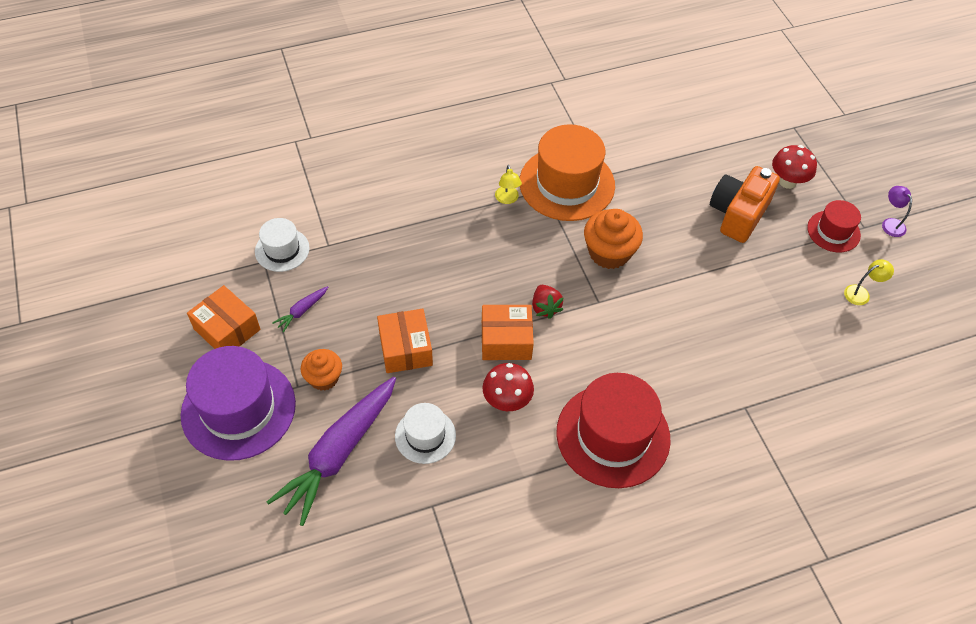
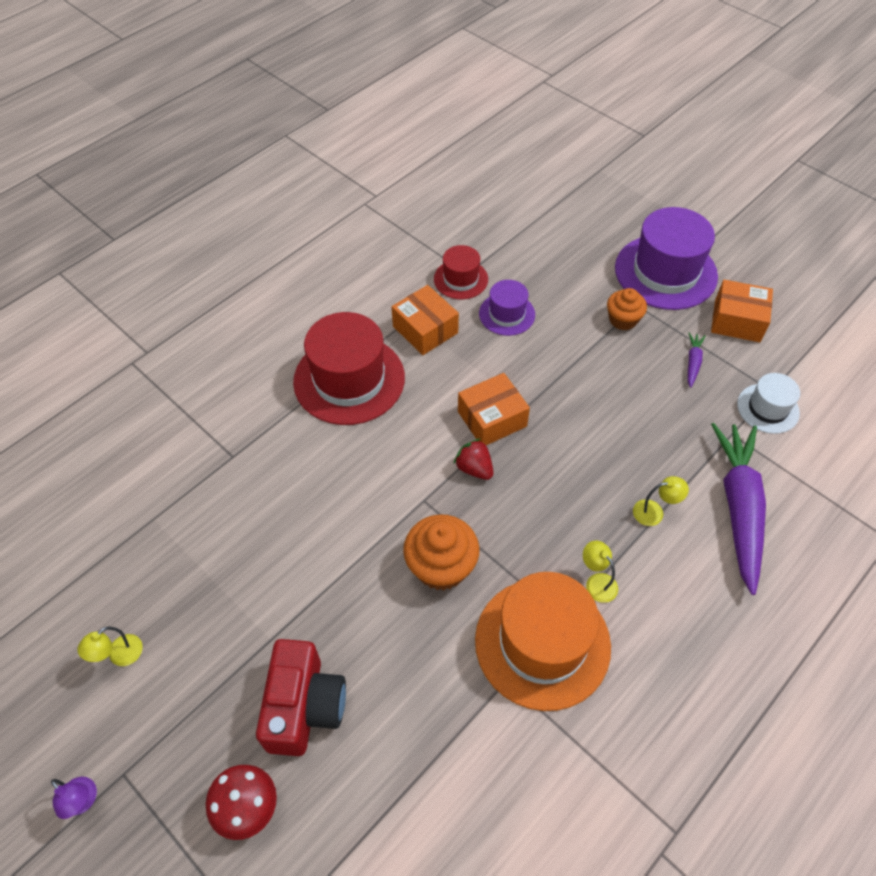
camera: 155 degrees right, 0 degrees up
(339, 453) = (563, 276): purple carrot -> purple carrot (738, 508)
(405, 348) = (576, 371): orange box -> orange box (425, 330)
(425, 436) = (507, 314): white hat -> purple hat
(433, 221) = (654, 512): none -> yellow lamp
(507, 401) = (457, 367): red mushroom -> none
(738, 214) = (304, 706): orange camera -> red camera
(833, 231) = (166, 743): red hat -> red hat (461, 279)

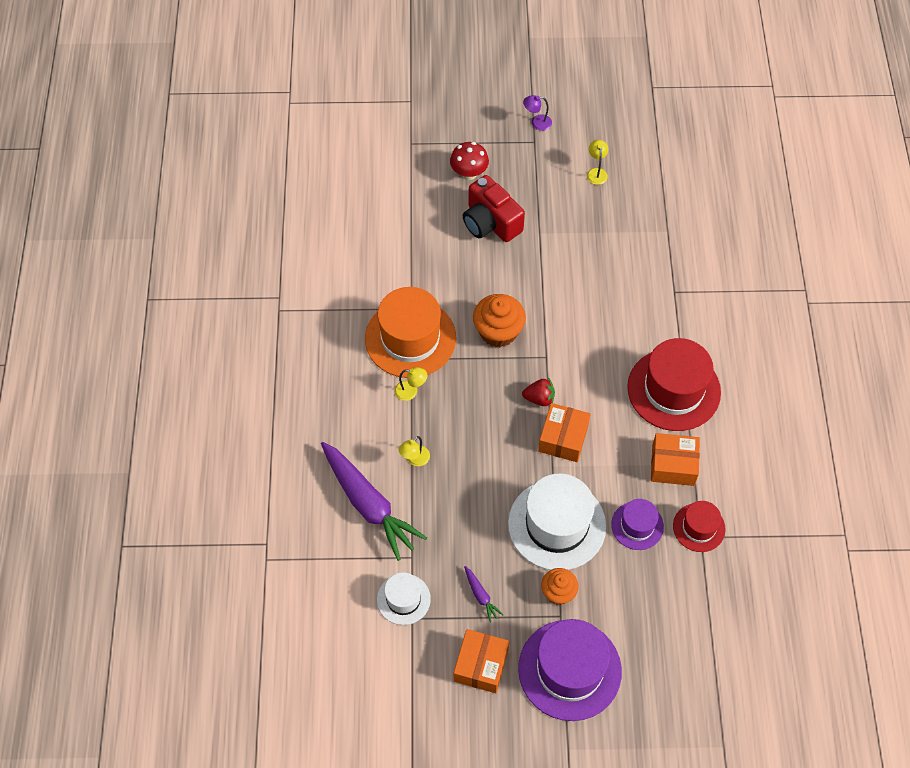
camera: 135 degrees right, 5 degrees up
(573, 362) = (557, 525): none -> white hat
(737, 321) = (481, 665): orange box -> orange box turned 45 degrees counterclockwise

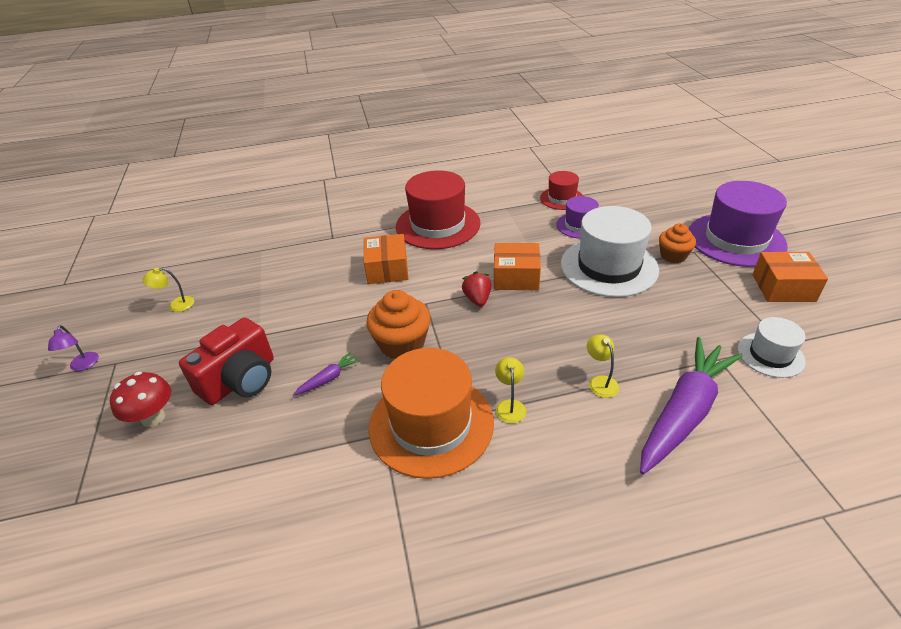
camera: 100 degrees left, 20 degrees down
(415, 459) = (600, 382): yellow lamp -> yellow lamp turned 135 degrees counterclockwise
(481, 596) = (717, 300): purple carrot -> purple carrot (328, 378)
(673, 465) = (512, 216): orange box -> orange box (387, 269)

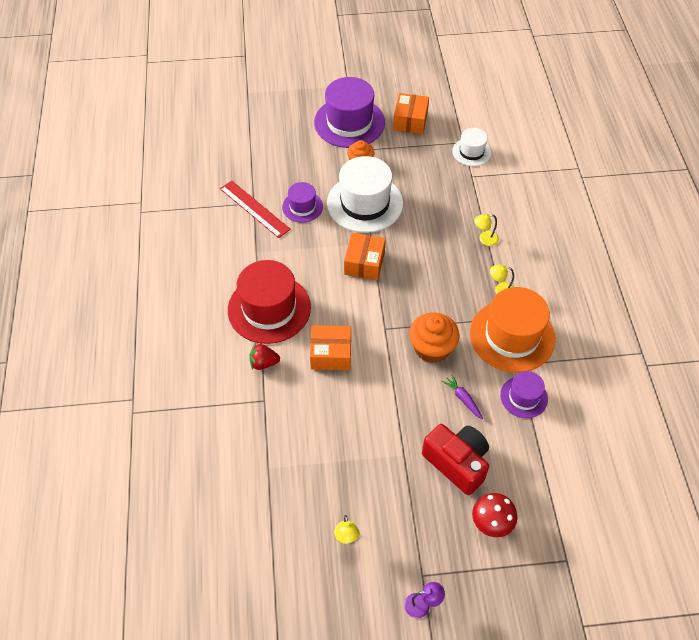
camera: 85 degrees left, 15 degrees up
(329, 443) = (524, 397): none -> purple hat
(477, 299) = (387, 293): red strawberry -> red strawberry (264, 363)
(561, 198) = (254, 209): red hat -> red ruler
(684, 412) = (513, 206): purple carrot -> none

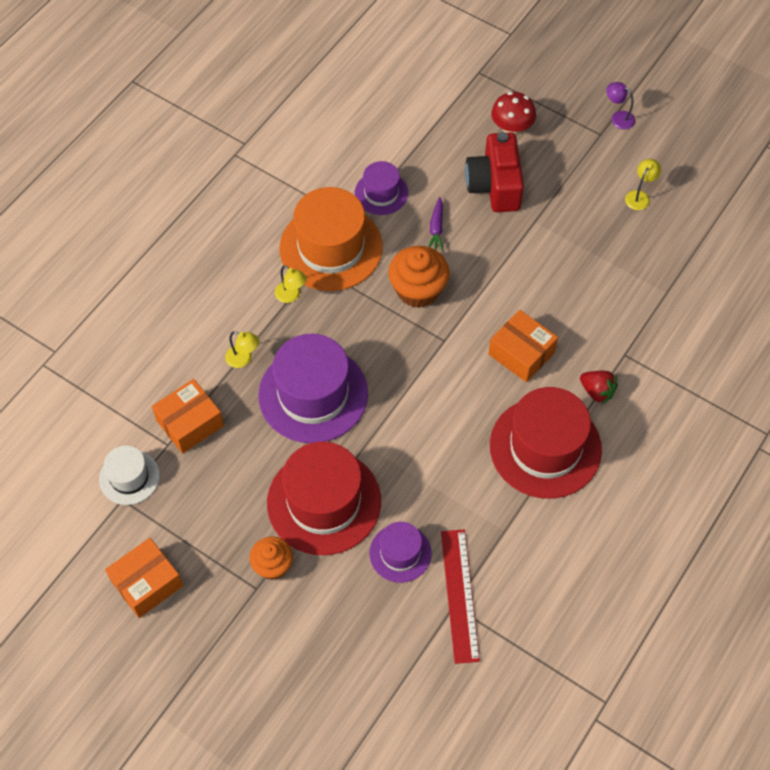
camera: 140 degrees left, 5 degrees up
(349, 122) = (223, 644): purple hat -> purple hat (313, 394)
(364, 263) = (397, 426): orange box -> orange box (190, 423)
(365, 203) = (324, 502): white hat -> red hat

